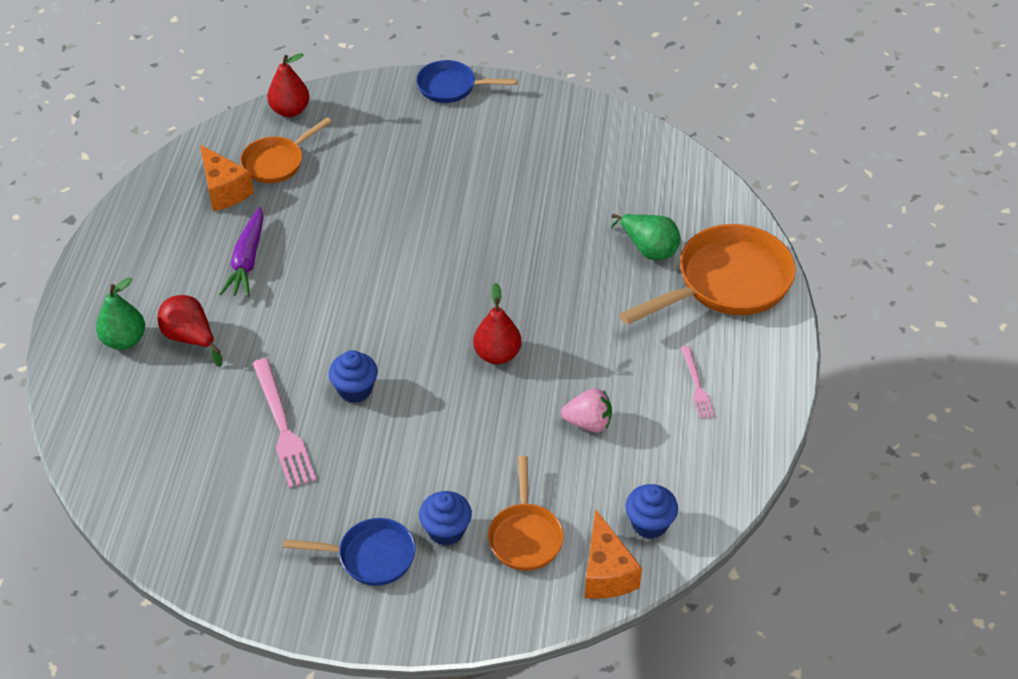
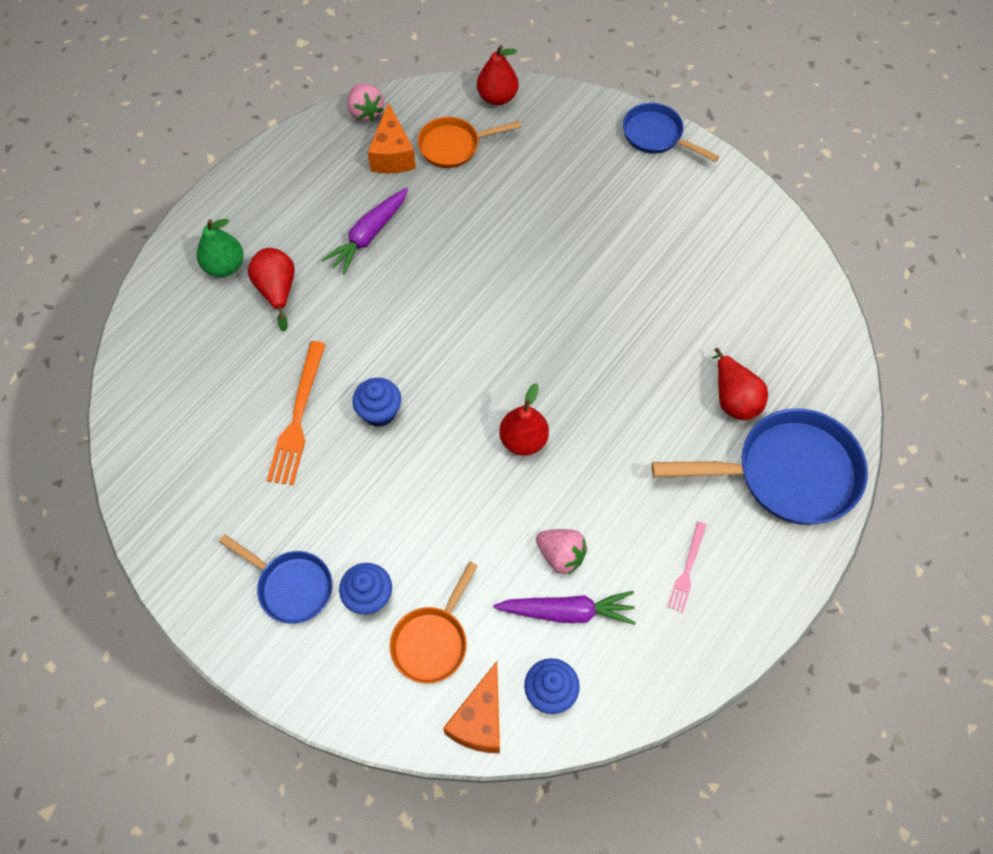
camera: 30 degrees right, 15 degrees up
(174, 167) = (366, 112): none -> pink strawberry
(283, 426) = (298, 417): pink fork -> orange fork
(622, 460) = (567, 611): none -> purple carrot
(648, 249) = (734, 398): green pear -> red pear
(726, 283) = (786, 473): orange pan -> blue pan

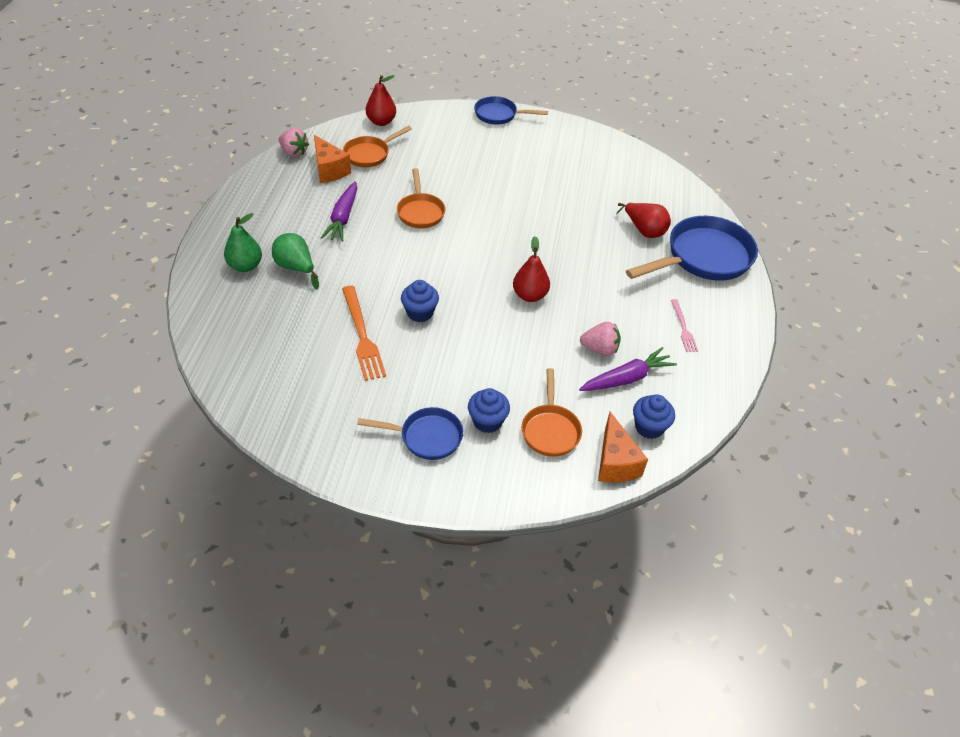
camera: 30 degrees left, 15 degrees down
(277, 291) = (296, 268): red pear -> green pear
(465, 260) = (420, 212): none -> orange pan

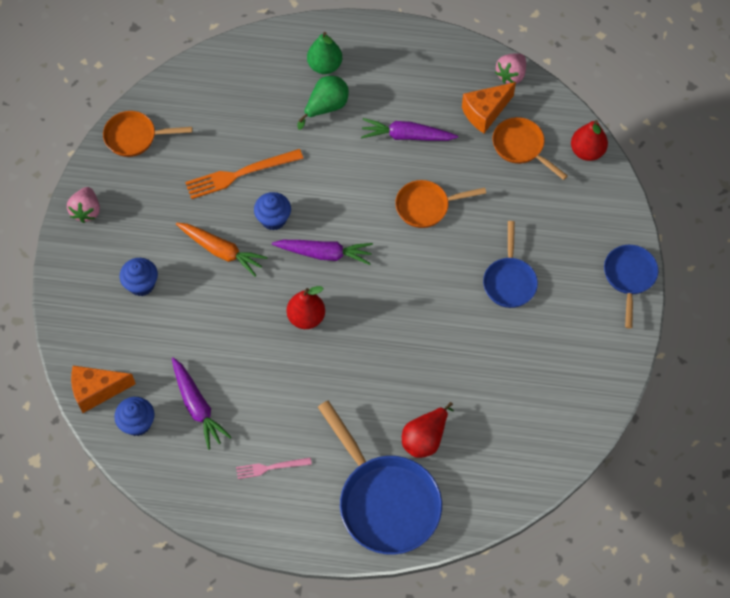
camera: 90 degrees right, 15 degrees up
(426, 437) = (123, 237): blue pan -> blue pan (509, 281)
(452, 354) = (221, 251): none -> orange carrot
(462, 279) = (324, 253): none -> purple carrot
(550, 430) = (133, 337): orange pan -> orange pan (135, 137)
(600, 349) = (235, 383): pink strawberry -> pink strawberry (86, 211)

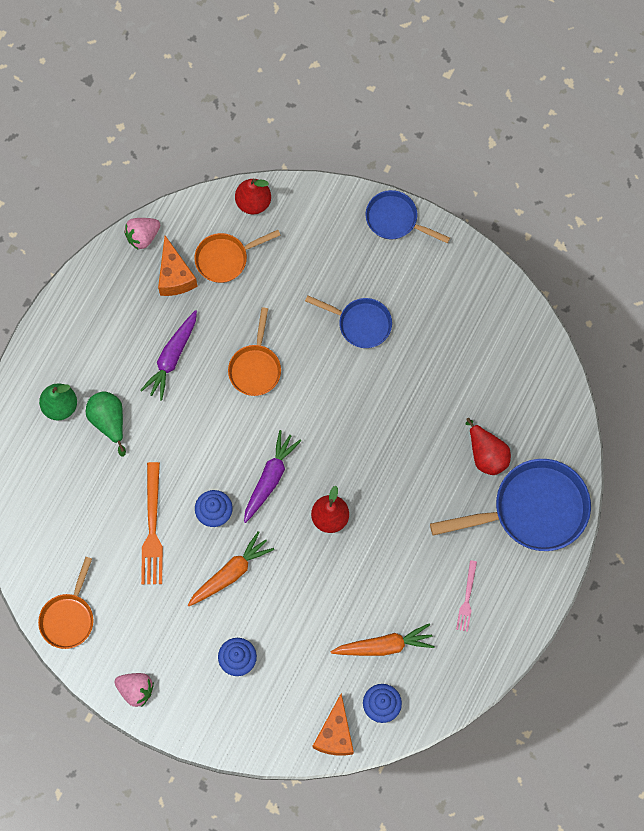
camera: 70 degrees left, 10 degrees up
(197, 406) = (384, 645): purple carrot -> orange carrot
(511, 75) = (143, 236): pink strawberry -> pink strawberry turned 90 degrees clockwise

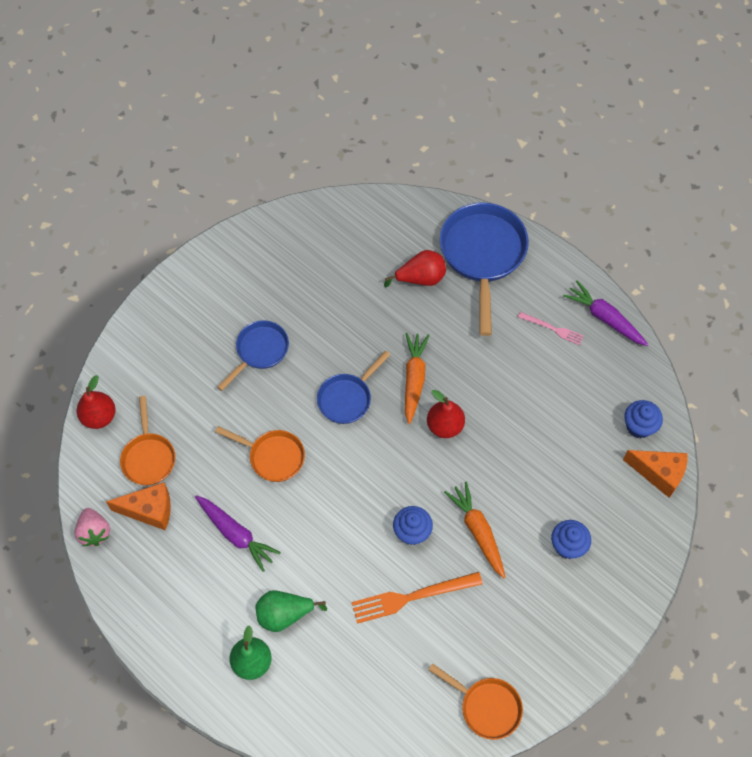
camera: 75 degrees left, 10 degrees down
(136, 690) = (578, 654): pink strawberry -> none
(152, 528) = (412, 597): orange fork -> orange fork turned 150 degrees clockwise
(270, 478) = (390, 471): purple carrot -> purple carrot (605, 318)
(384, 645) = (581, 409): orange carrot -> orange carrot (414, 379)
(395, 220) = (166, 295): blue pan -> blue pan (347, 398)

